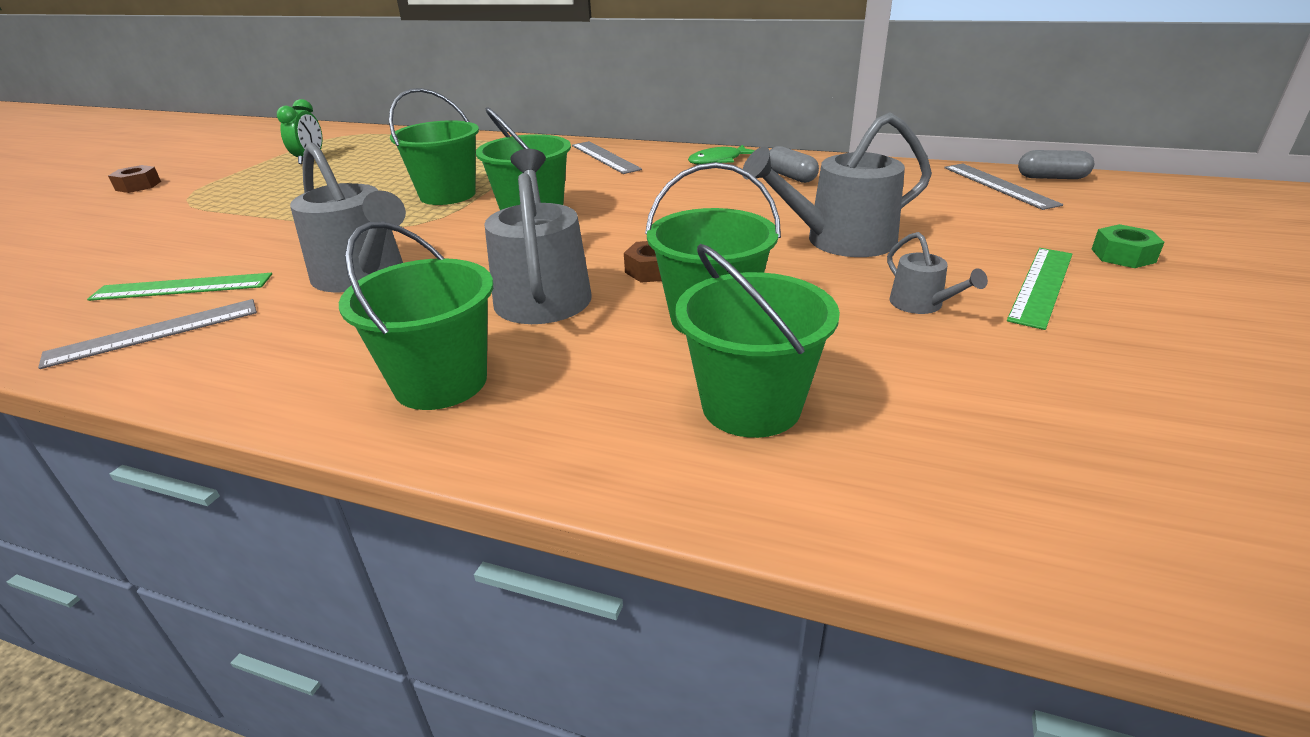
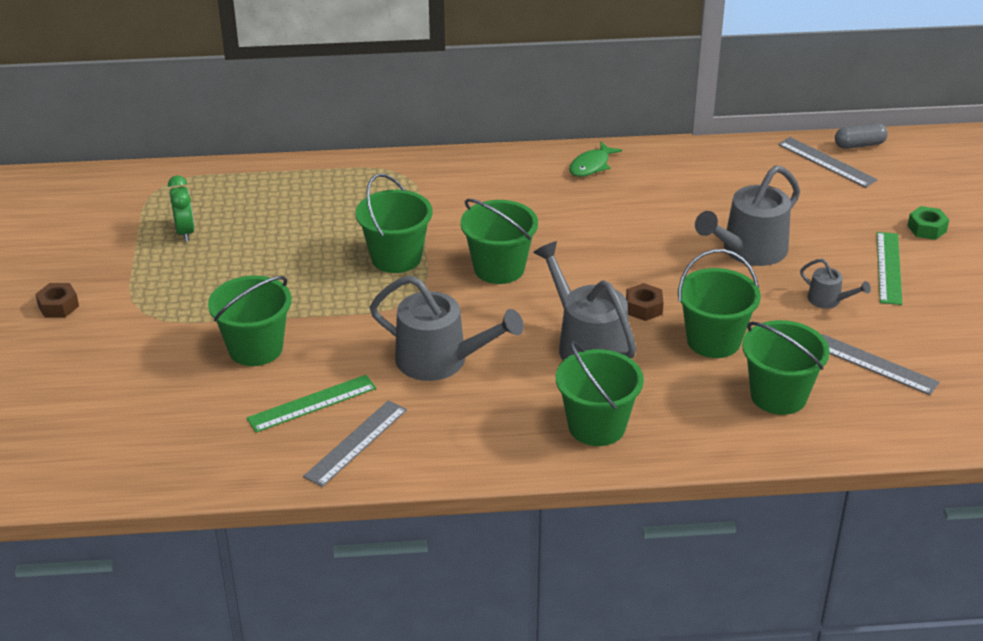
camera: 25 degrees left, 5 degrees up
(219, 236) = (255, 348): none -> green bucket
(605, 157) = (484, 177): grey ruler -> grey ruler (874, 364)
(790, 177) = (666, 178): grey capsule -> none

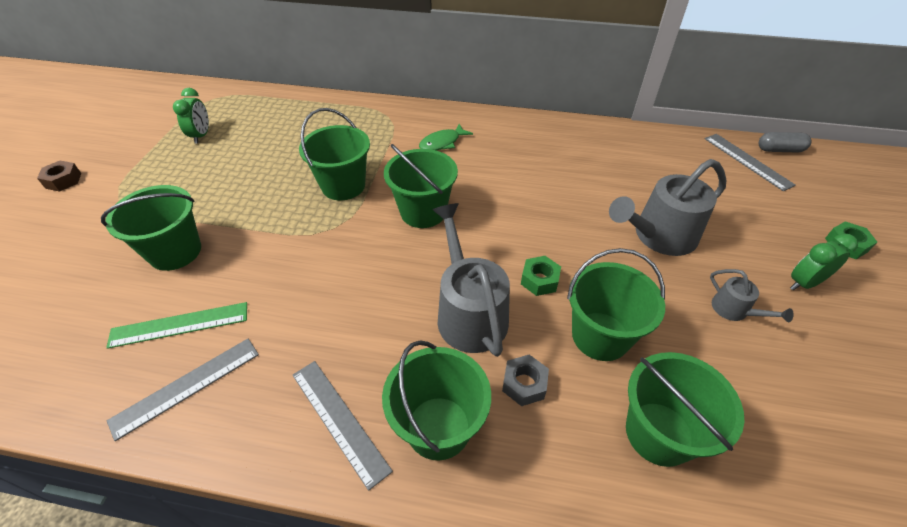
camera: 15 degrees right, 10 degrees up
(440, 360) = (322, 300): grey watering can -> none
(591, 166) = (539, 132): green fish -> green fish (442, 143)
(643, 308) = (539, 280): brown nut -> green nut
(658, 385) = (524, 384): none -> grey nut
(874, 364) = (782, 412): grey ruler -> grey ruler (339, 420)
(889, 268) = (804, 283): green ruler -> green clock

